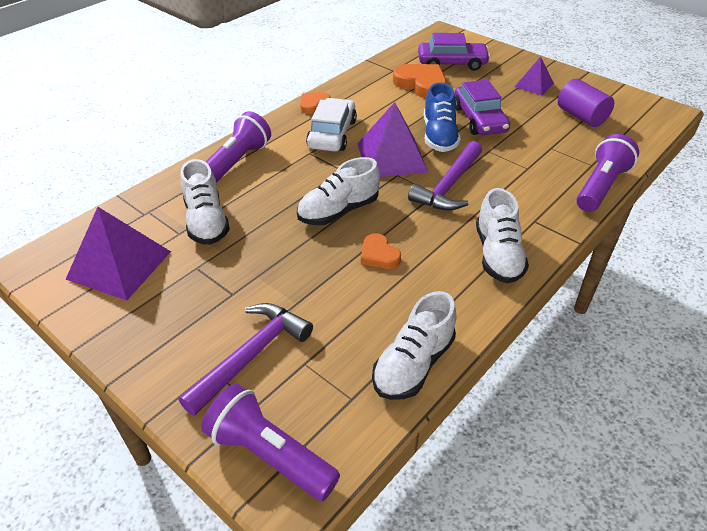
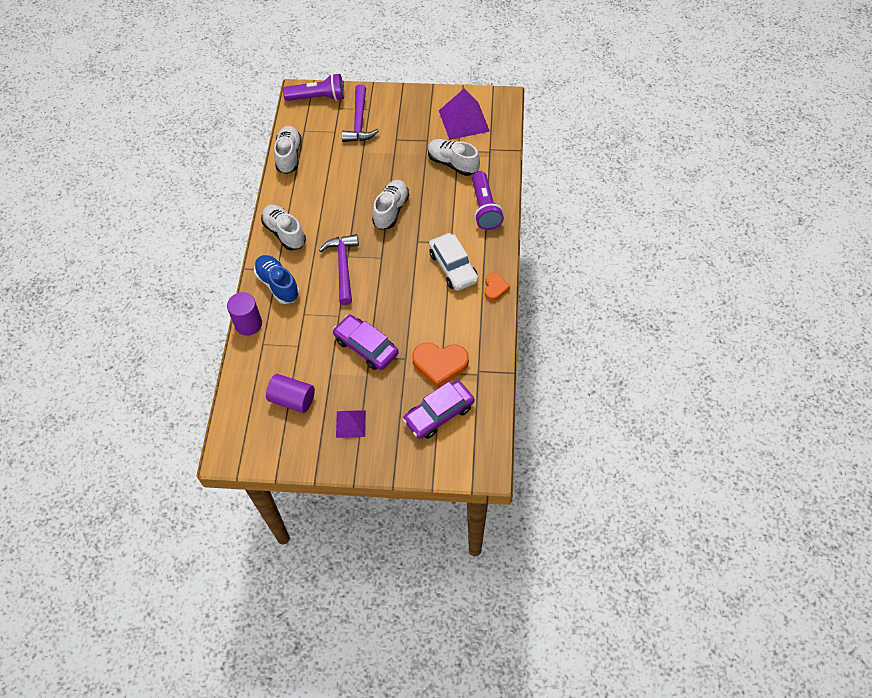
camera: 145 degrees right, 15 degrees up
(379, 255) = (346, 197): orange heart -> none
(391, 157) = (396, 270): purple pyramid -> none
(439, 136) = (381, 309): blue shoe -> blue shoe (278, 284)
(601, 186) = (248, 324): purple flashlight -> purple cylinder

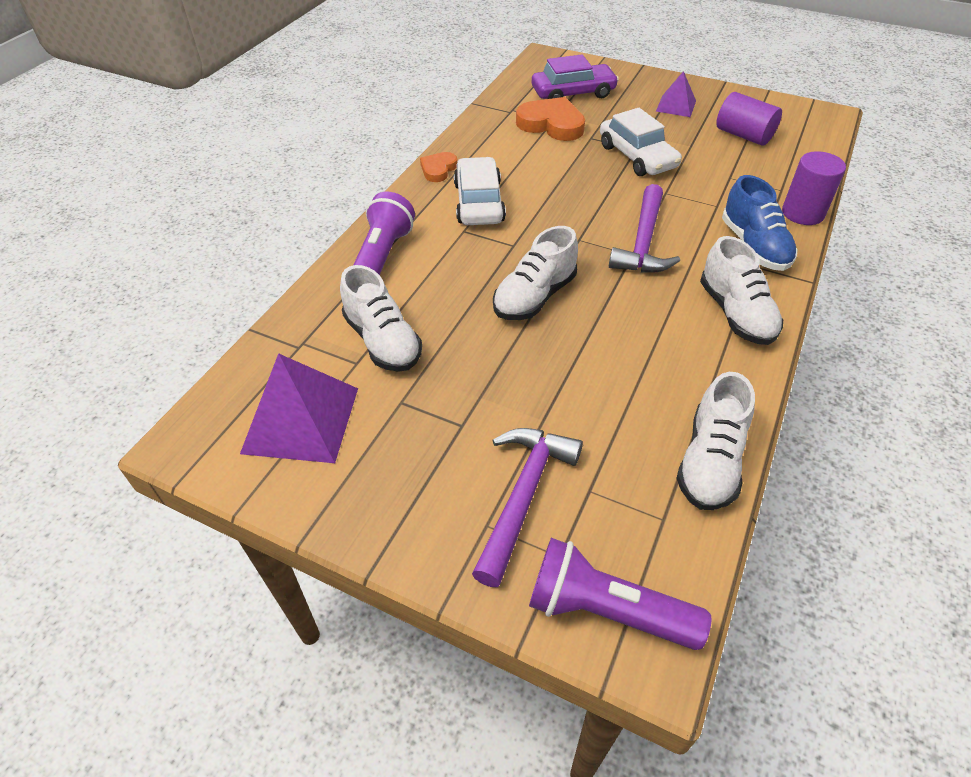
camera: 160 degrees left, 10 degrees down
(366, 347) = (637, 156): purple car -> white car

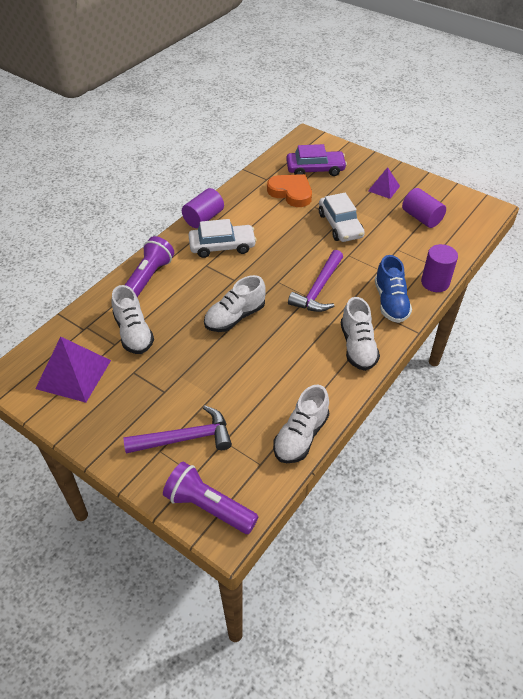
camera: 10 degrees right, 0 degrees up
(438, 169) = (203, 218): orange heart -> purple cylinder
(479, 202) = (222, 246): white car -> white car turned 75 degrees clockwise
(523, 496) = (185, 438): purple hammer -> purple hammer turned 45 degrees clockwise

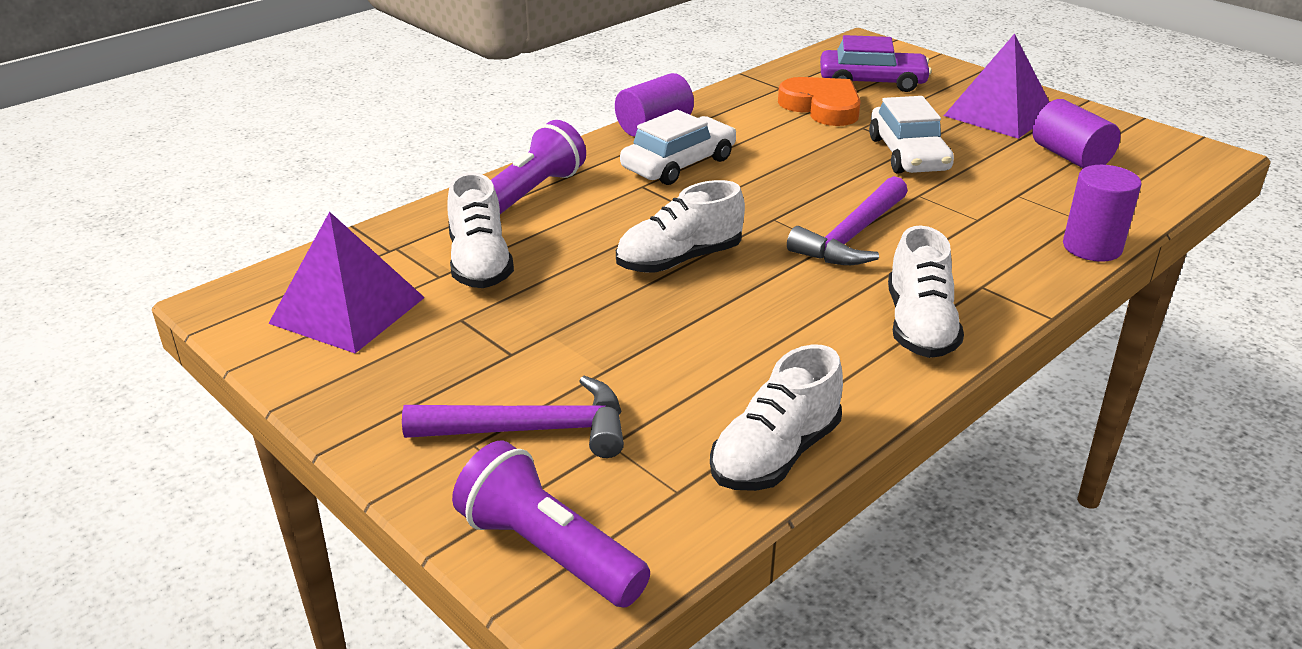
camera: 10 degrees right, 15 degrees down
(222, 246) = (679, 164): white car -> white car turned 45 degrees counterclockwise
(384, 188) = (999, 114): purple pyramid -> purple pyramid, size x1.75
(390, 302) = (996, 267): blue shoe -> none

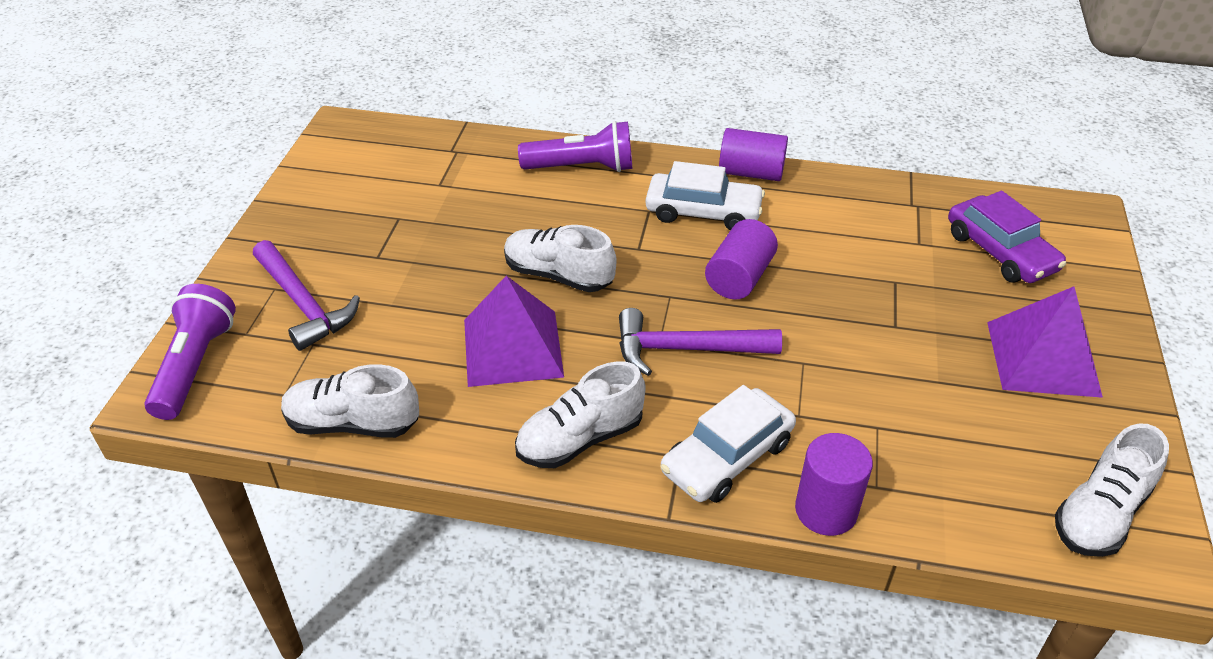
camera: 55 degrees right, 10 degrees up
(347, 310) = (370, 171): purple pyramid -> purple pyramid (512, 347)
(480, 263) = (469, 192): white shoe -> white shoe (1100, 513)
(822, 107) = (904, 243): orange heart -> none
(908, 154) = (874, 328): white car -> white car (727, 457)
(1070, 157) = (1006, 440): purple cylinder -> purple cylinder (739, 277)

